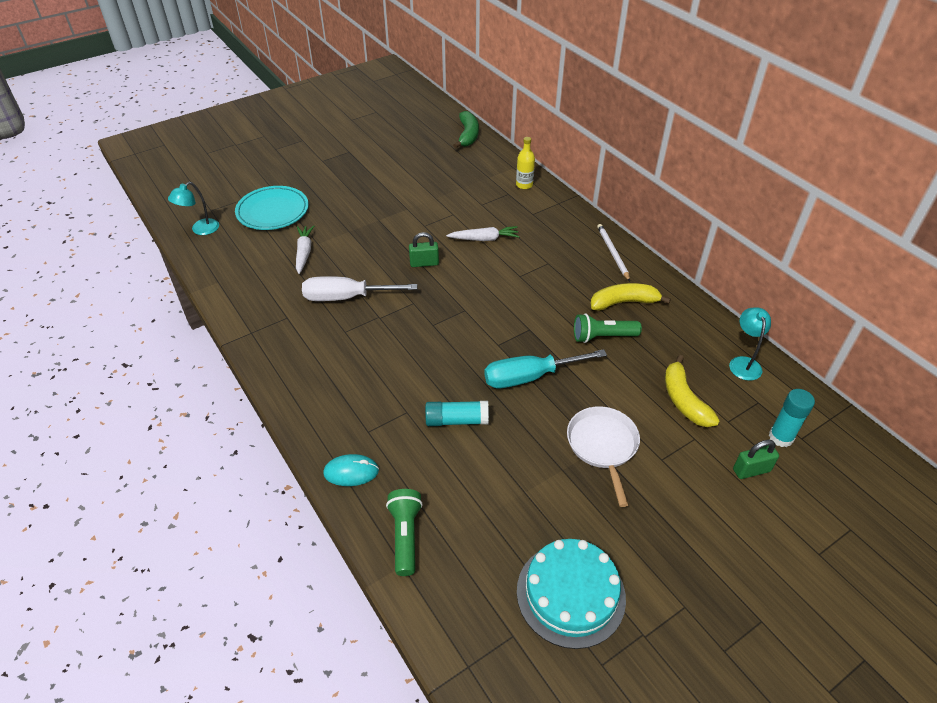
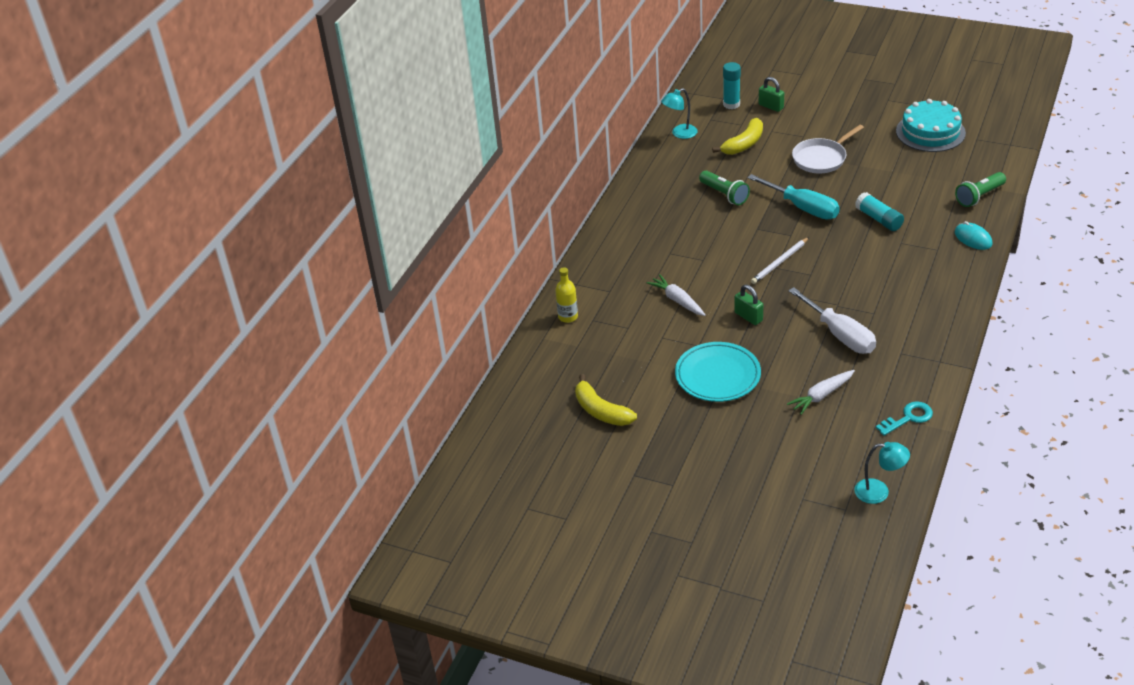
camera: 120 degrees left, 5 degrees down
(229, 279) = (908, 418): none -> turquoise key
(273, 211) = (794, 460): turquoise plate -> turquoise plate (717, 375)
(468, 135) = (511, 400): green banana -> none
(612, 253) = (619, 227): white pencil -> white pencil (779, 262)
(623, 302) = (675, 200): yellow banana -> yellow banana (601, 411)

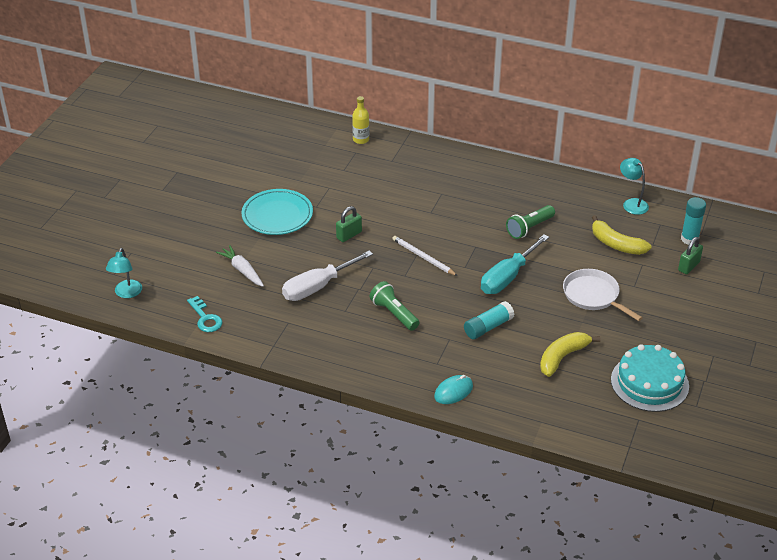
camera: 85 degrees right, 0 degrees up
(601, 411) = (248, 156): yellow banana -> yellow banana (562, 357)
(677, 300) = (375, 196): white carrot -> none
(979, 196) = (527, 406): green flashlight -> green flashlight (394, 314)

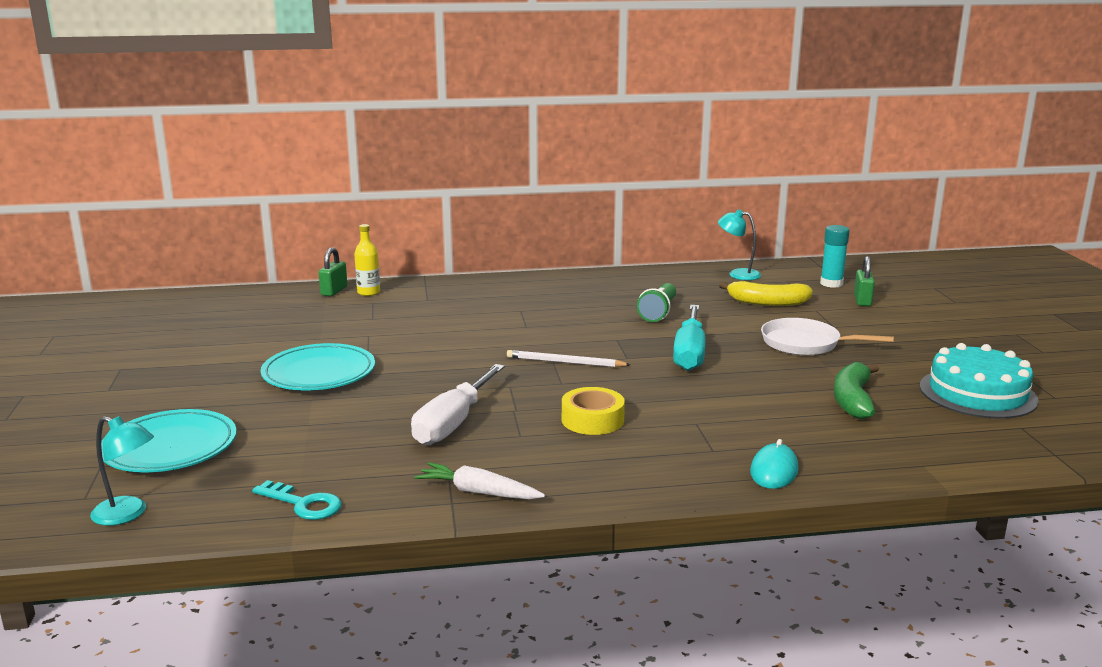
camera: 30 degrees left, 20 degrees down
(126, 293) = (128, 514): turquoise lamp -> turquoise lamp turned 45 degrees counterclockwise
(168, 251) = (170, 447): none -> turquoise plate
(242, 270) = (317, 436): white carrot -> white carrot (478, 492)
(349, 235) = (442, 367): green padlock -> green padlock (334, 291)
(394, 314) = (592, 420): green flashlight -> yellow tape
(488, 327) = (728, 399): turquoise glue stick -> none
(562, 357) = (853, 400): yellow banana -> green banana

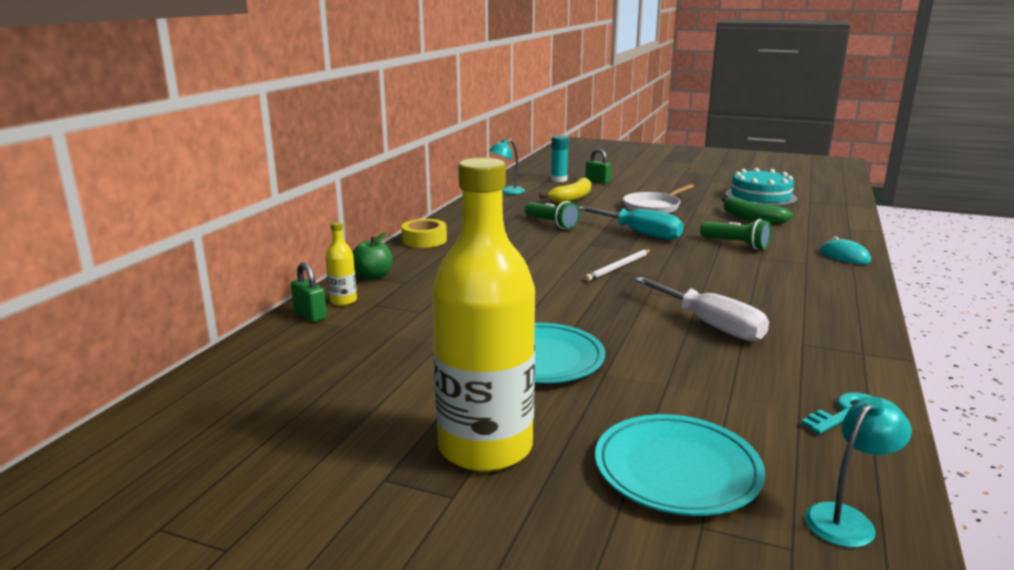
camera: 60 degrees left, 0 degrees up
(170, 385) = (485, 447): none -> yellow bottle
(428, 287) = (373, 276): none -> green apple
(478, 492) = (847, 340): white carrot -> none
(592, 420) = (736, 281): yellow tape -> yellow tape (424, 240)
(726, 404) = (736, 244): none -> green flashlight

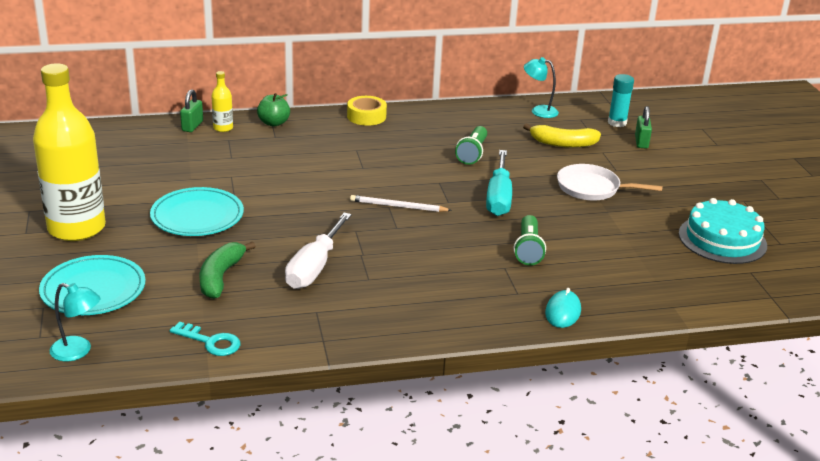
camera: 55 degrees right, 10 degrees up
(751, 218) = (626, 246): green banana -> green banana (220, 277)

